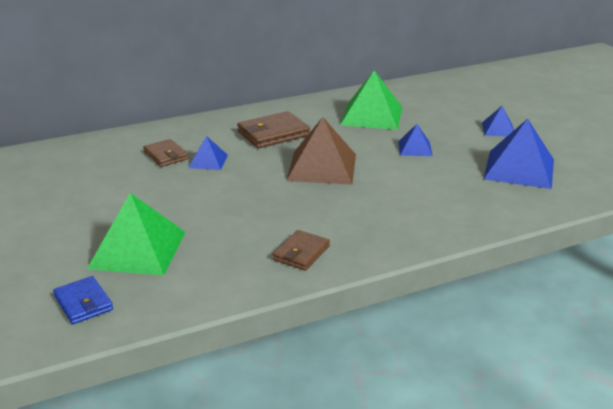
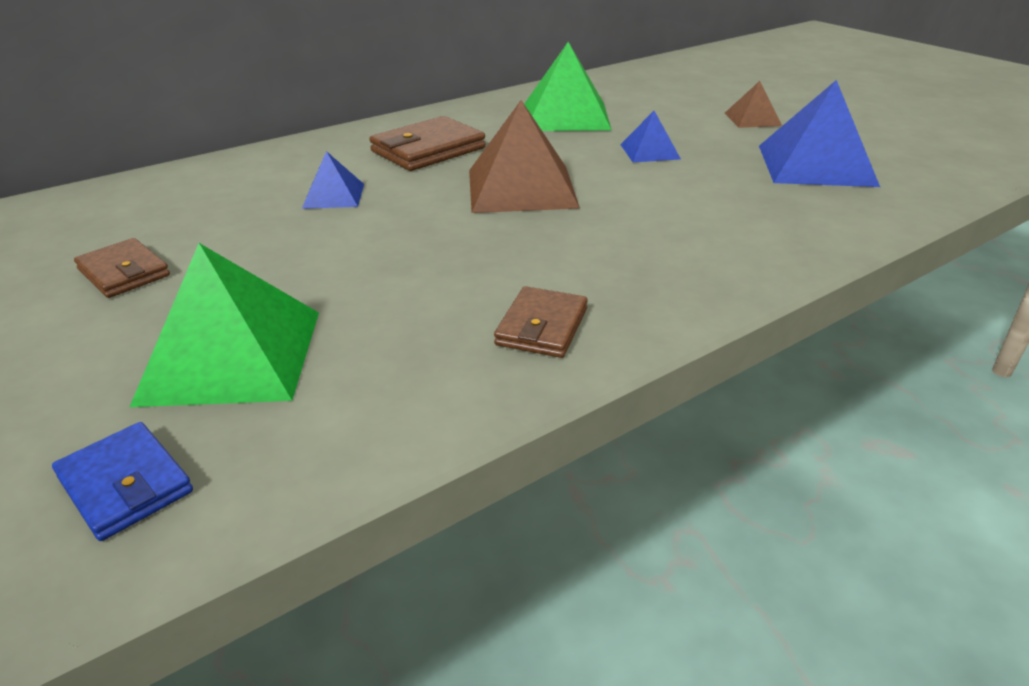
camera: 10 degrees left, 5 degrees up
(166, 155) = (260, 194): brown wallet -> brown wallet (124, 273)
(498, 129) = (752, 119): blue pyramid -> brown pyramid

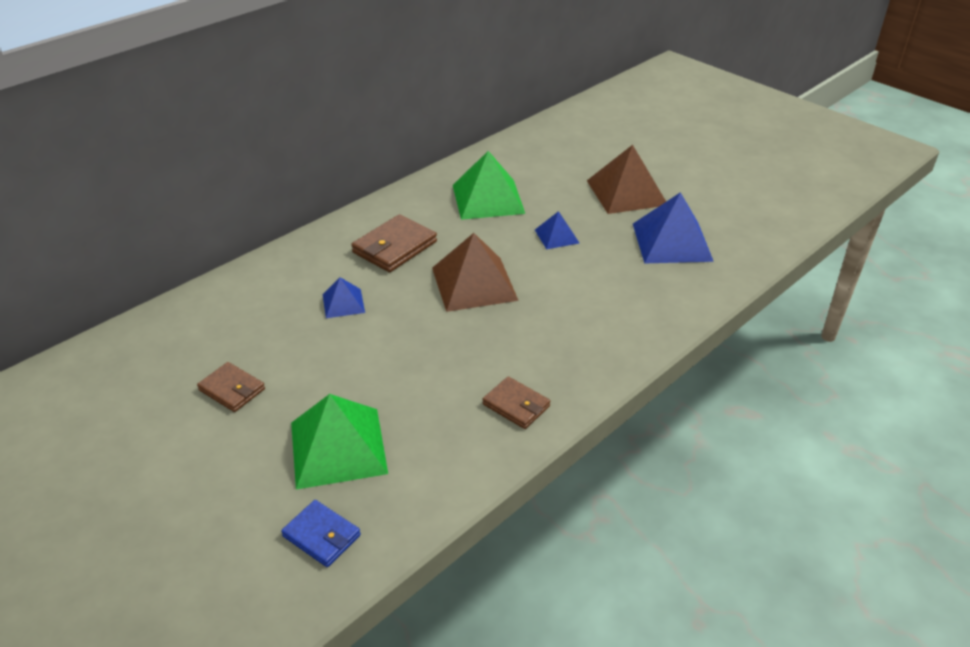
camera: 10 degrees left, 5 degrees up
(542, 327) = (516, 405): brown wallet -> brown wallet turned 60 degrees counterclockwise
(752, 119) = (626, 192): brown pyramid -> brown pyramid, size x1.92

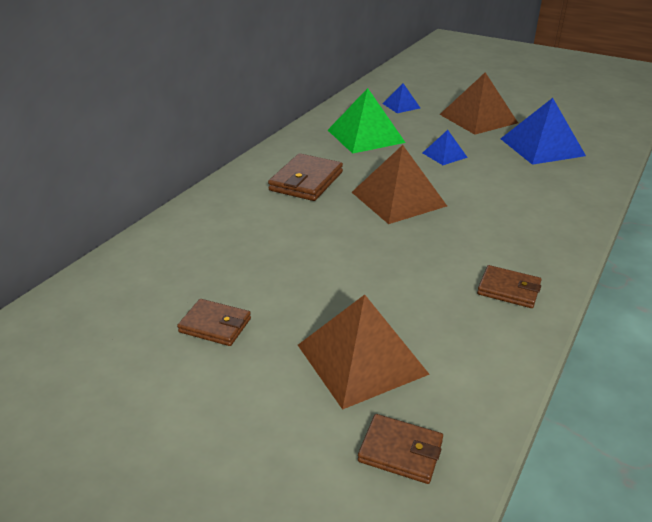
camera: 15 degrees left, 5 degrees down
(321, 536) = (400, 451): blue wallet -> brown wallet
(338, 447) = (361, 359): green pyramid -> brown pyramid
(343, 303) = (285, 231): blue pyramid -> blue pyramid (401, 106)

